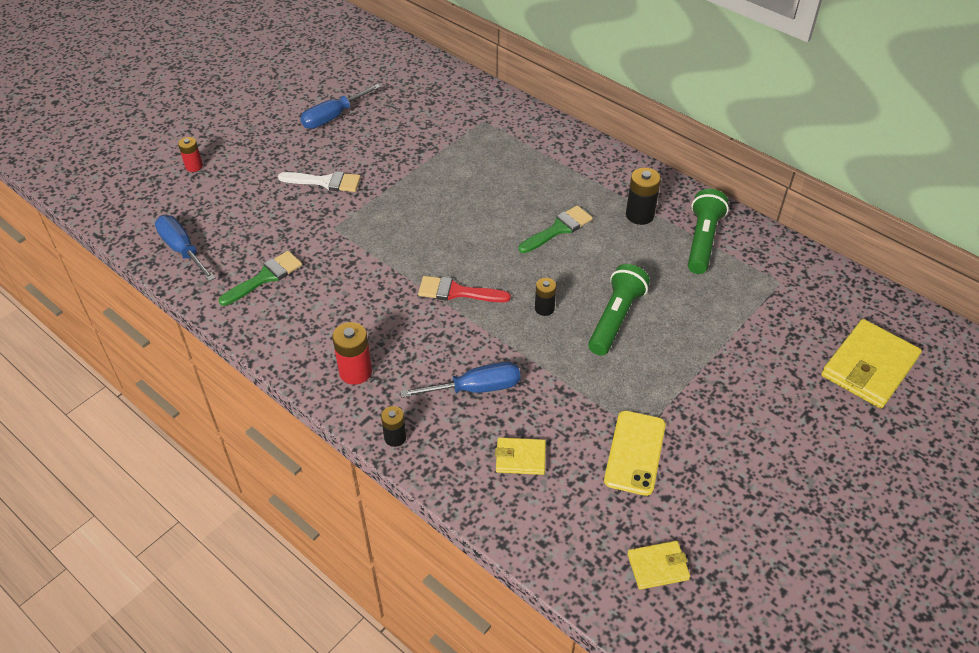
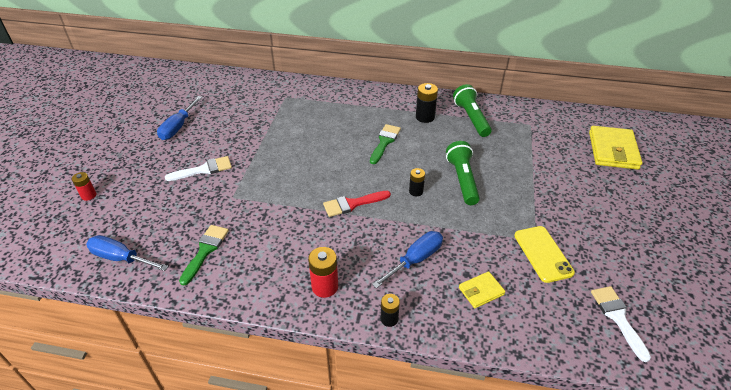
camera: 30 degrees left, 5 degrees down
(658, 566) = (617, 317): yellow wallet -> white brush

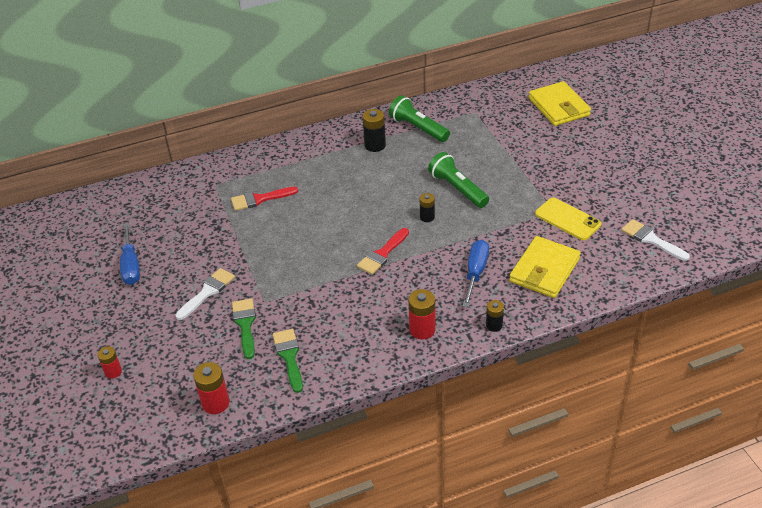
camera: 30 degrees left, 0 degrees up
(121, 258) = (215, 403): blue screwdriver -> red battery
(304, 120) = (259, 199): none -> red brush
(385, 142) = (359, 186): green brush -> green brush (245, 324)
(481, 291) = (544, 270): yellow wallet -> yellow wallet, size x1.88

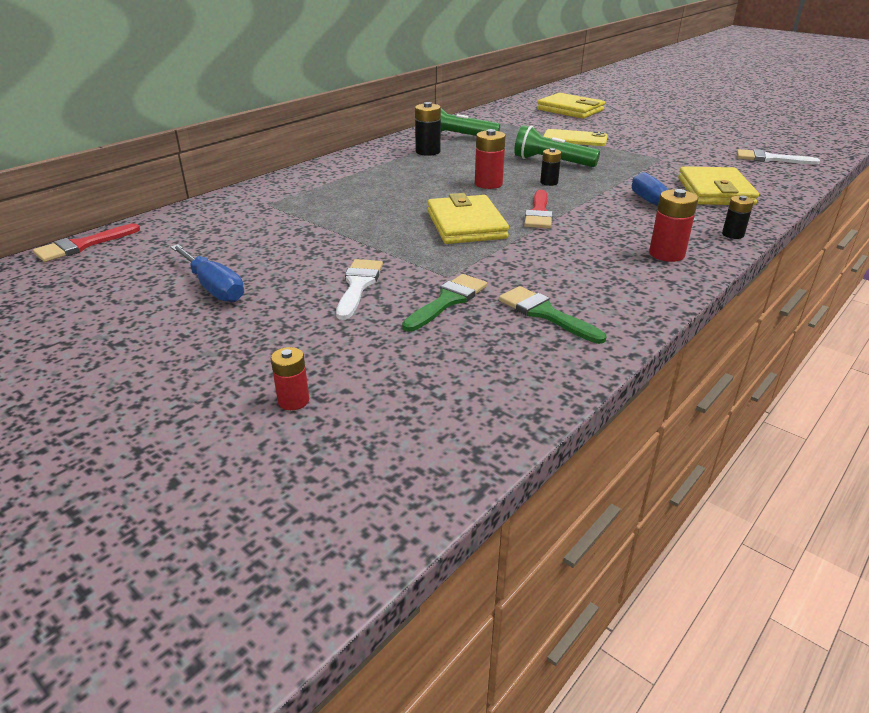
camera: 30 degrees left, 10 degrees down
(215, 403) = (503, 387): red battery -> red battery (488, 184)
(245, 324) = (448, 301): green brush -> green brush turned 75 degrees clockwise
(259, 199) = (340, 204): red brush -> red brush (82, 245)
(321, 251) = (466, 225): none -> yellow wallet
(567, 219) = (681, 161): yellow phone -> yellow phone (574, 139)

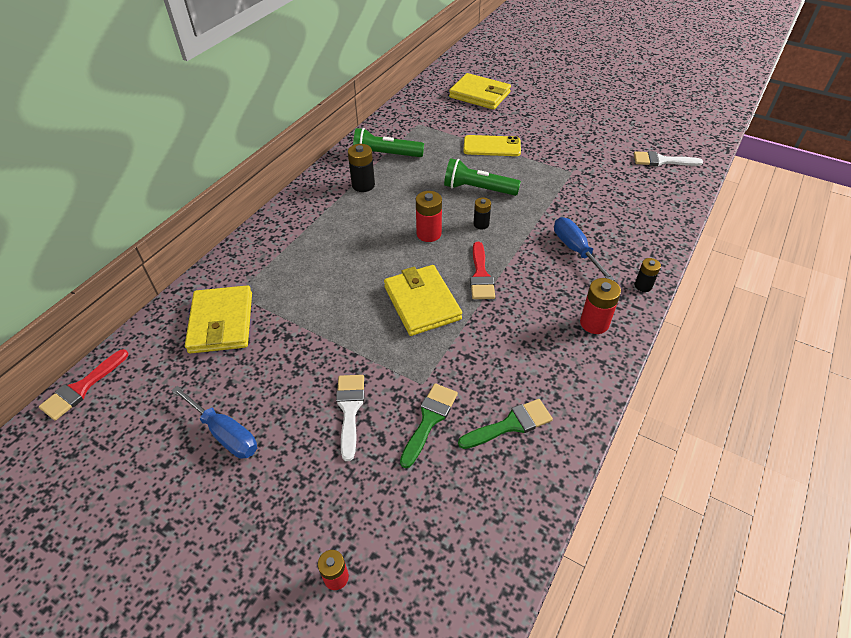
camera: 10 degrees left, 15 degrees up
(545, 313) = (510, 424): green brush -> green brush turned 120 degrees clockwise
(715, 191) = (622, 220): yellow wallet -> yellow wallet (221, 322)

